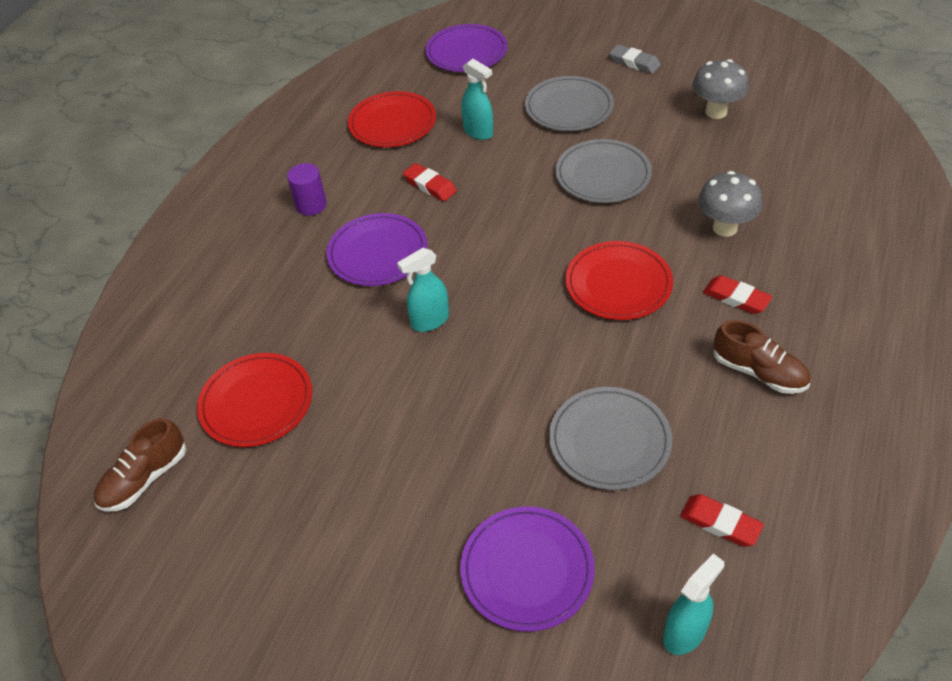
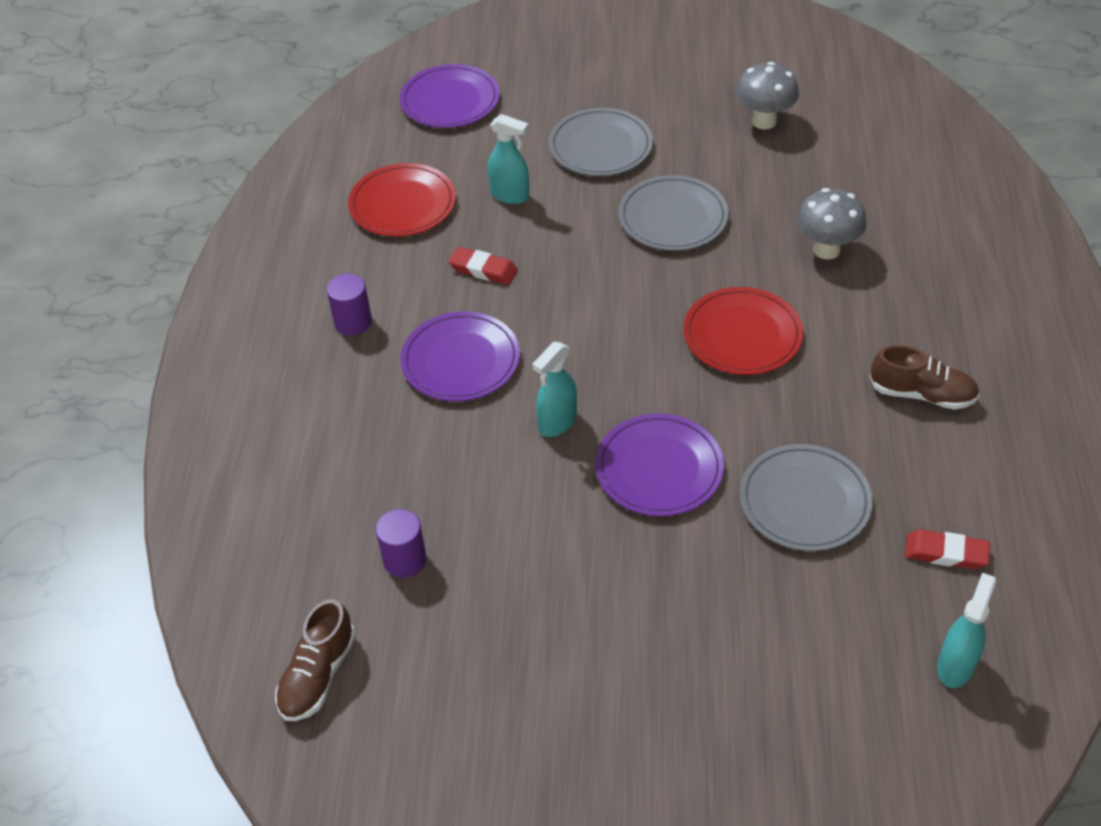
camera: 20 degrees left, 0 degrees up
(256, 402) = (404, 559): red plate -> purple cylinder
(527, 570) = (779, 651): purple plate -> purple plate (659, 468)
(634, 62) = (650, 79): grey eraser -> none
(736, 298) = (869, 322): red eraser -> none

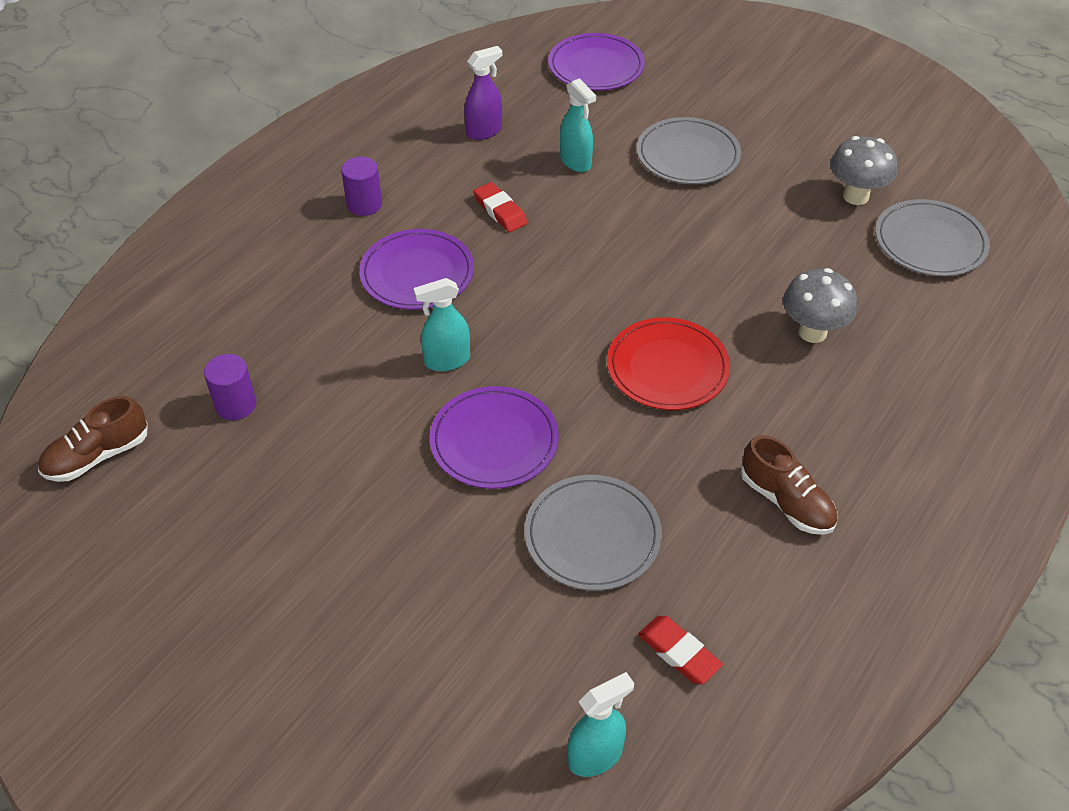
camera: 30 degrees right, 0 degrees up
(402, 204) = (484, 131): red plate -> purple spray bottle
(673, 217) = (697, 241): grey plate -> grey plate (930, 242)

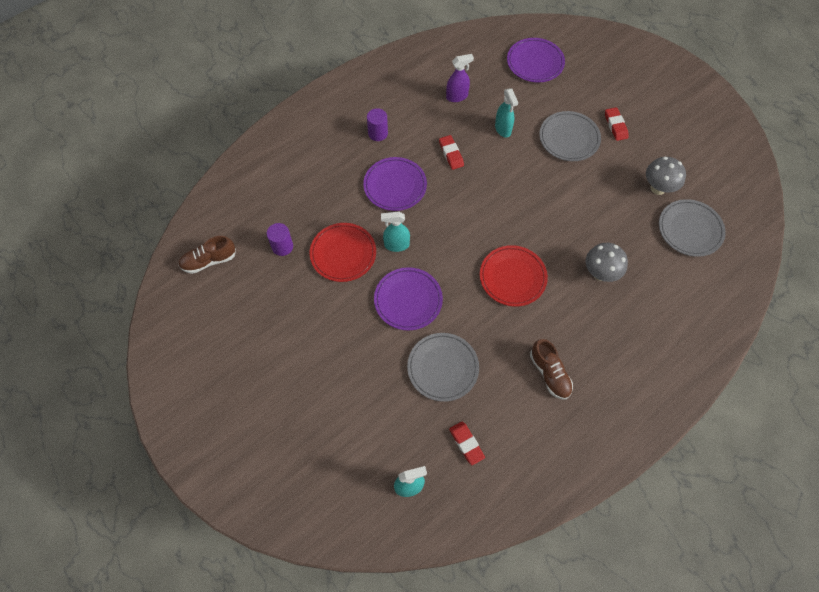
camera: 15 degrees right, 15 degrees up
(353, 393) = (343, 253): none -> red plate
(755, 126) = (615, 126): none -> red eraser

